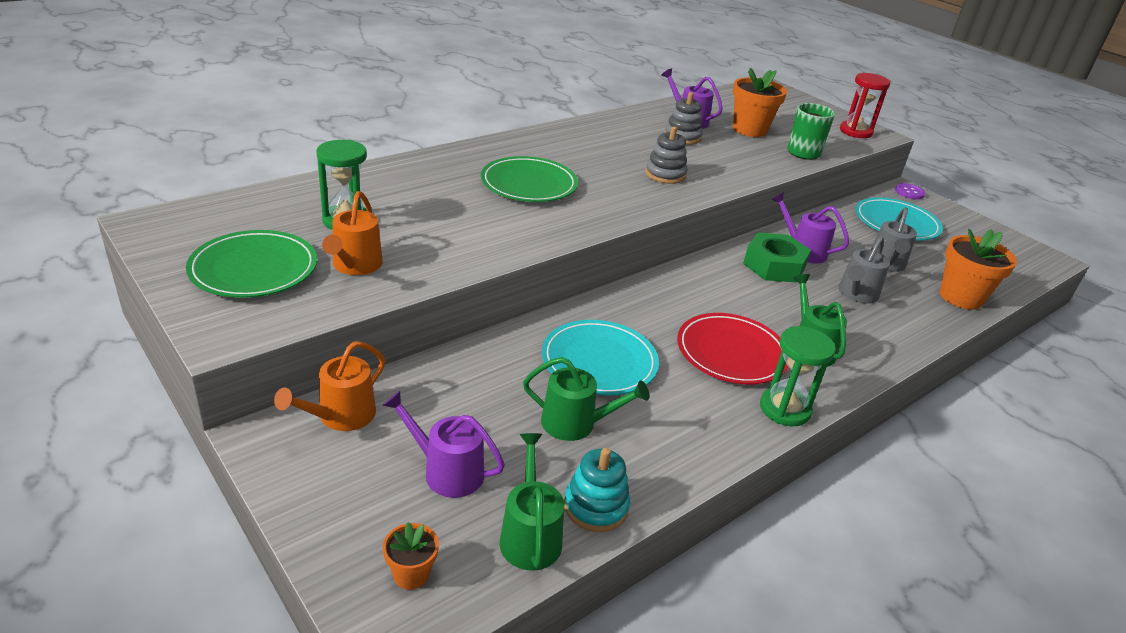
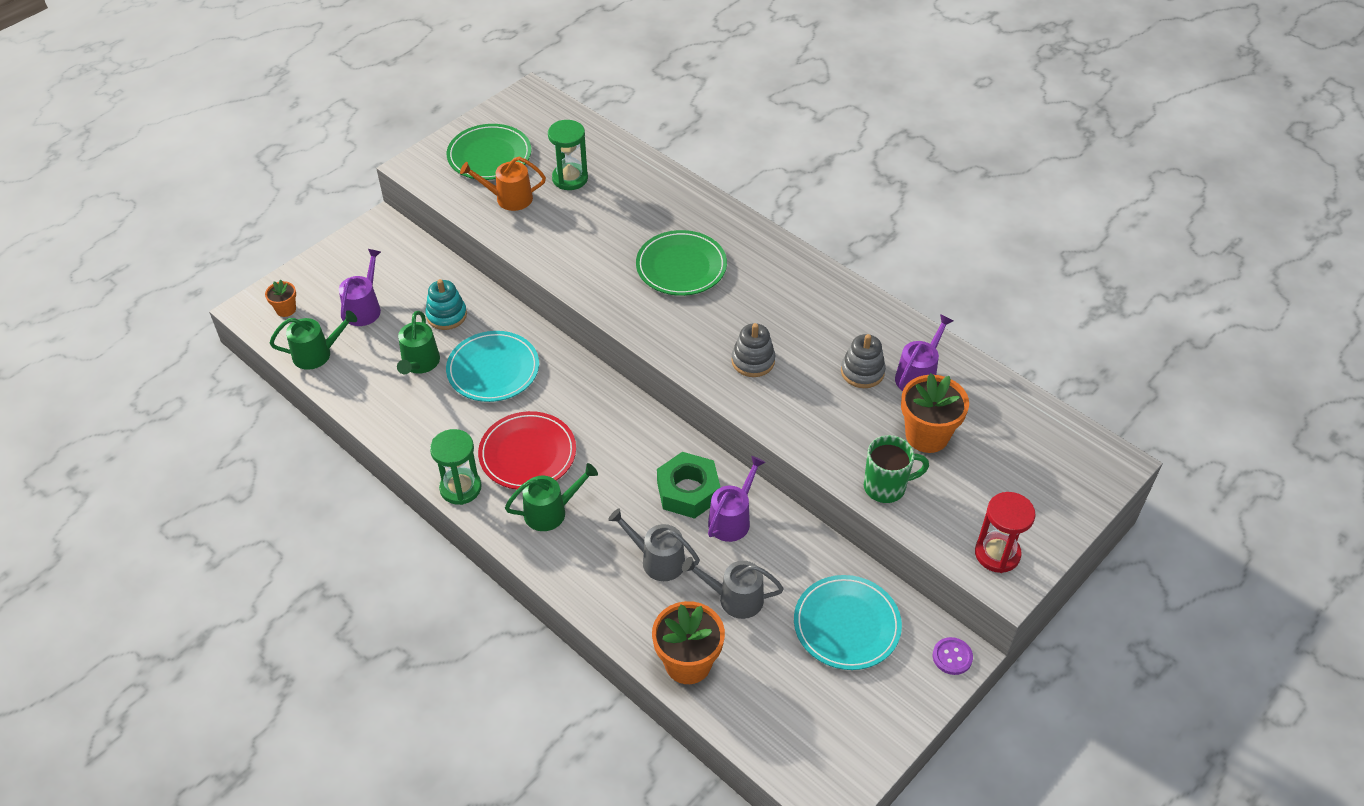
camera: 85 degrees right, 15 degrees up
(341, 416) = (405, 251): orange watering can -> none
(596, 506) = (343, 381): turquoise stacking toy -> turquoise stacking toy (446, 315)

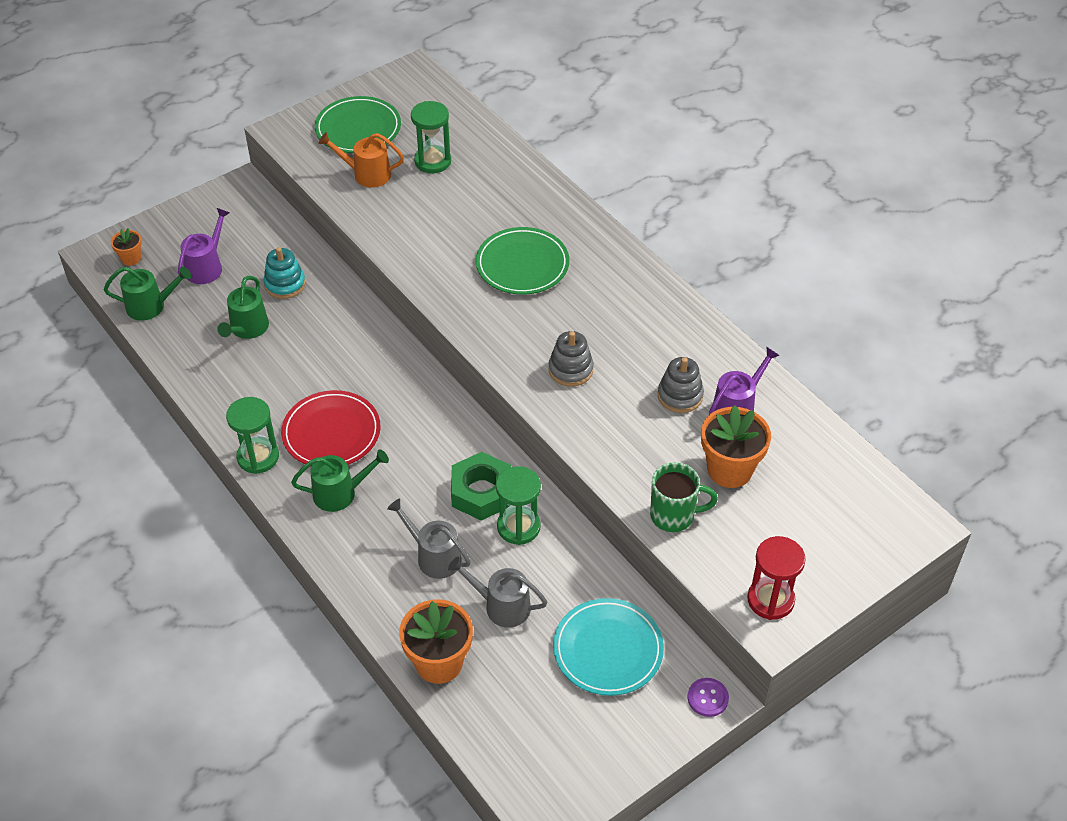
camera: 10 degrees right, 0 degrees up
(493, 369) = (317, 344): turquoise plate -> none
(732, 519) = (518, 527): purple watering can -> green hourglass

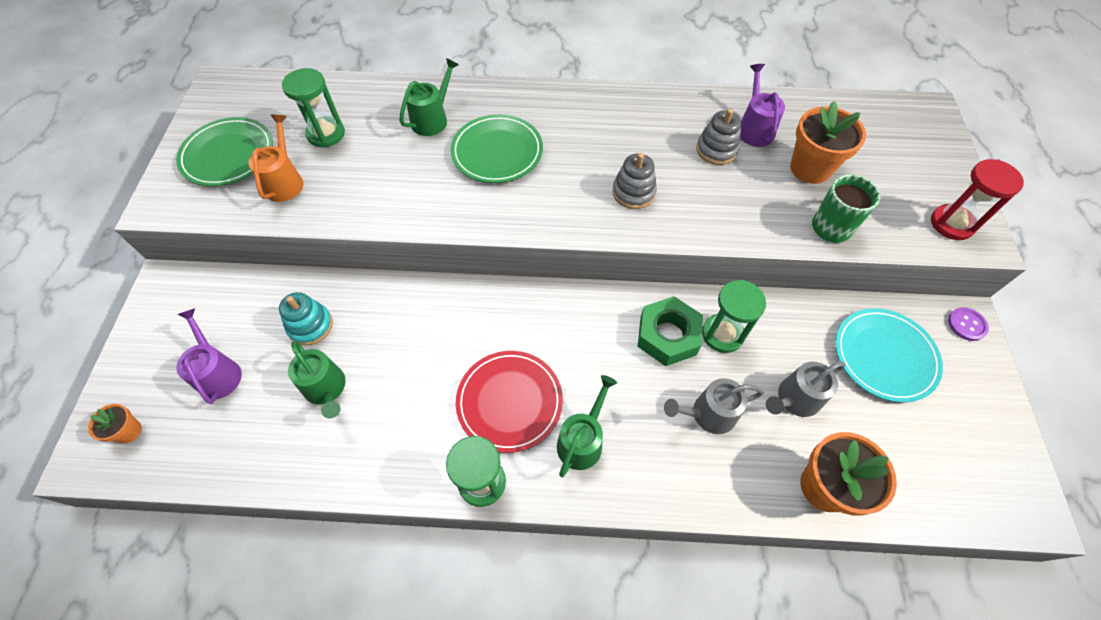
camera: 50 degrees left, 10 degrees up
(150, 306) = (207, 454): green watering can -> green watering can (432, 119)
(367, 174) = (285, 182): orange watering can -> orange watering can turned 135 degrees clockwise

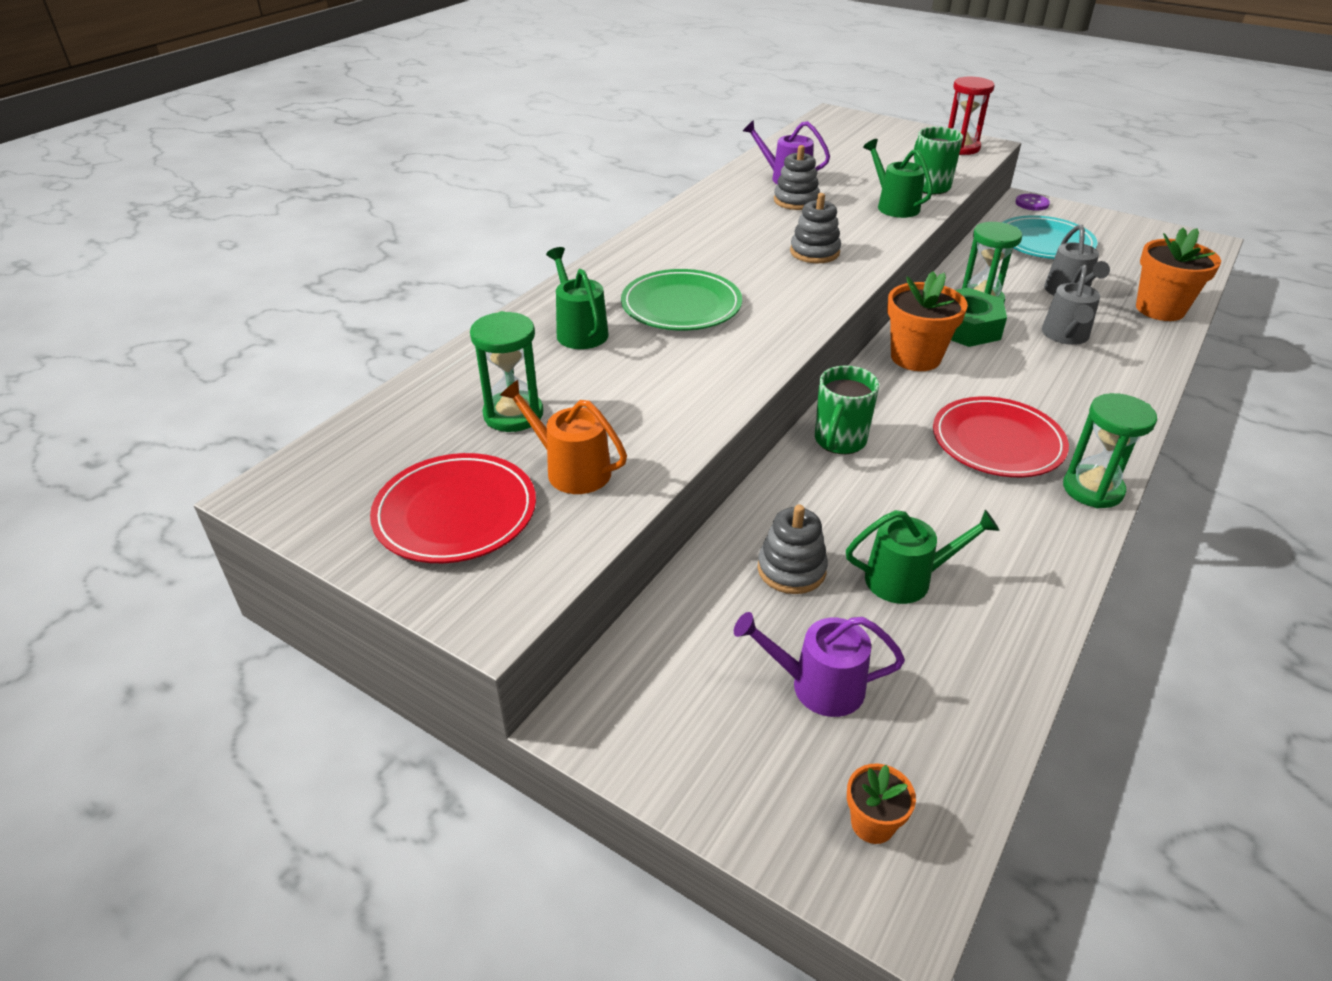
camera: 60 degrees left, 20 degrees down
(228, 155) = (455, 513): green plate -> red plate
(310, 326) = (791, 569): turquoise stacking toy -> grey stacking toy
(455, 305) = (839, 441): none -> green mug
(582, 441) = (1066, 411): green watering can -> green watering can (894, 206)
(810, 168) = (856, 173): orange flower pot -> orange flower pot (915, 357)

